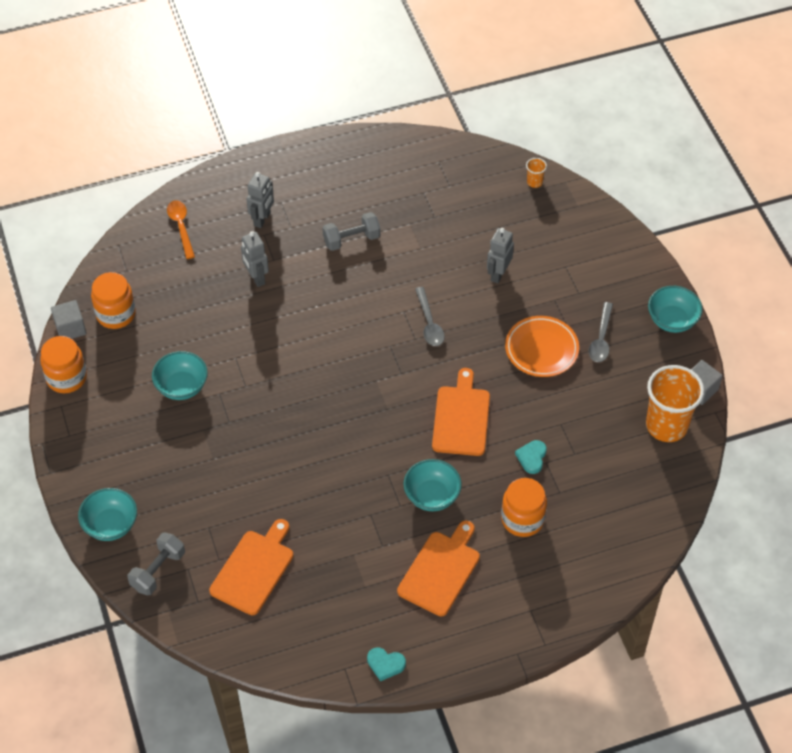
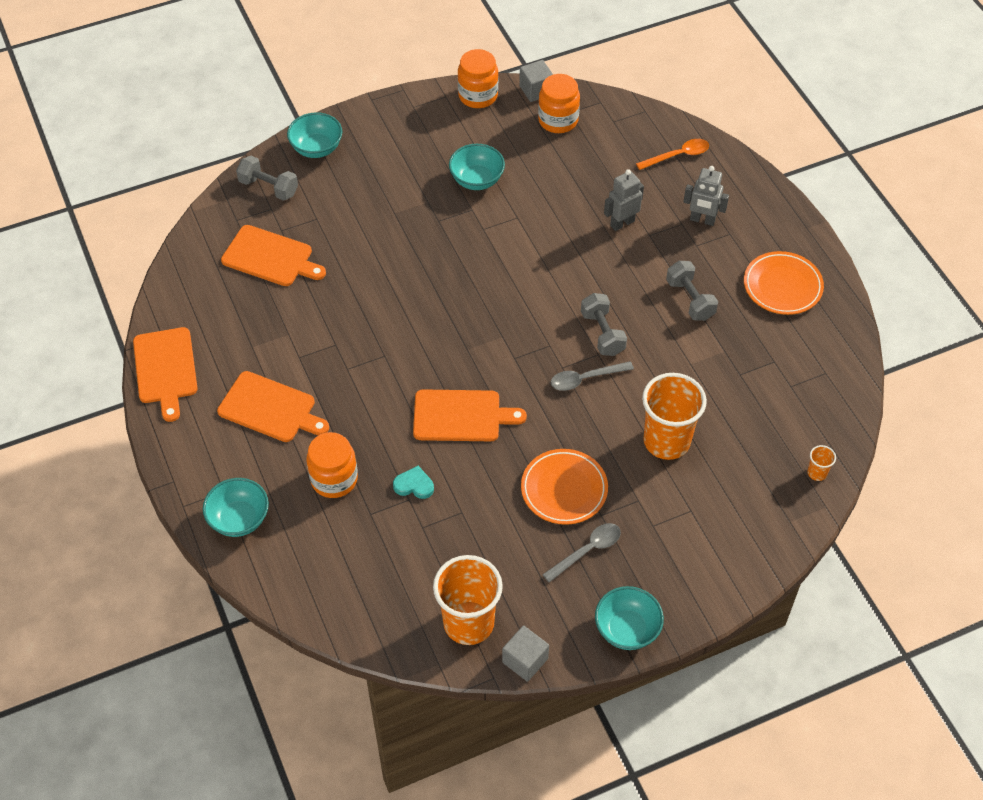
camera: 85 degrees right, 0 degrees up
(345, 175) = (782, 286): none -> orange plate
(381, 306) = (602, 333): none -> grey dumbbell
(385, 664) = (165, 369): turquoise heart -> orange cutting board
(432, 496) = (360, 395): turquoise bowl -> turquoise bowl (239, 519)
(498, 274) = (666, 441): grey robot -> orange cup
(601, 339) = (587, 551): grey spoon -> grey spoon turned 135 degrees clockwise

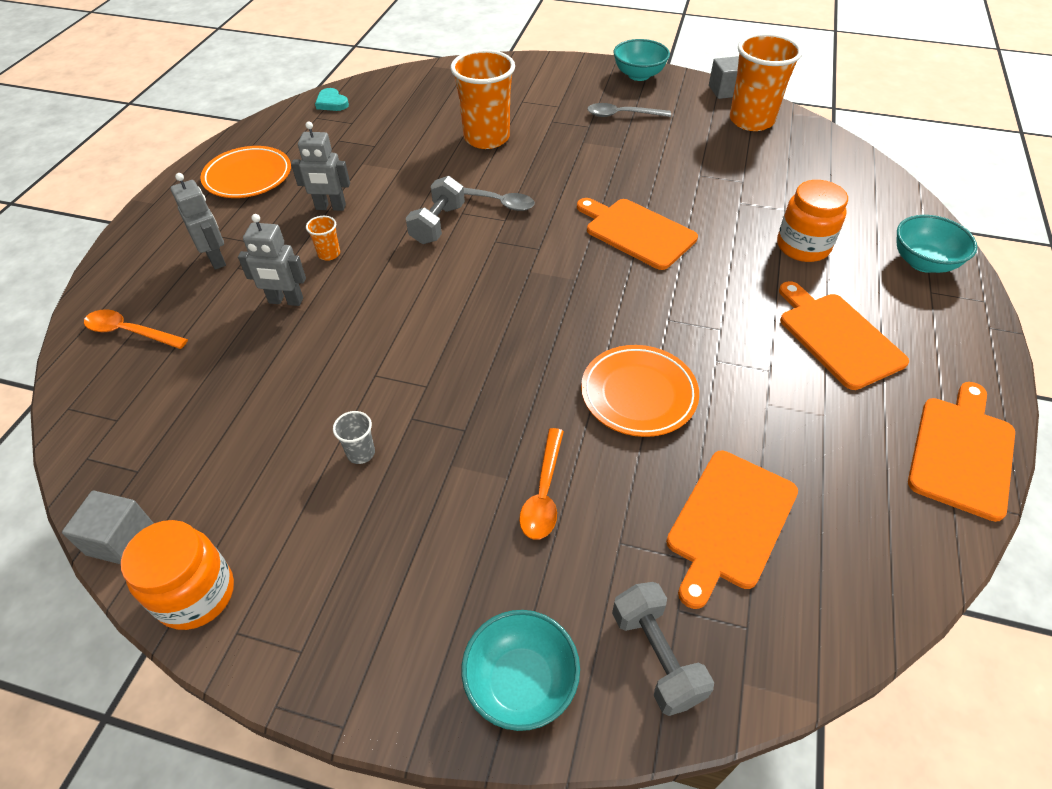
camera: 140 degrees left, 5 degrees down
(270, 257) = (729, 522): orange cutting board -> orange cutting board turned 120 degrees counterclockwise
(370, 217) = (543, 493): none -> orange spoon
(414, 485) = (727, 208): turquoise heart -> turquoise heart (332, 103)
(477, 180) = (361, 453): turquoise bowl -> grey cup
(558, 120) = (166, 468): orange jar -> none
(564, 489) = (600, 150): orange plate -> orange plate (638, 394)
(690, 299) = (330, 207): grey dumbbell -> grey robot
(817, 473) = (412, 79): orange cup -> orange cup (329, 254)

